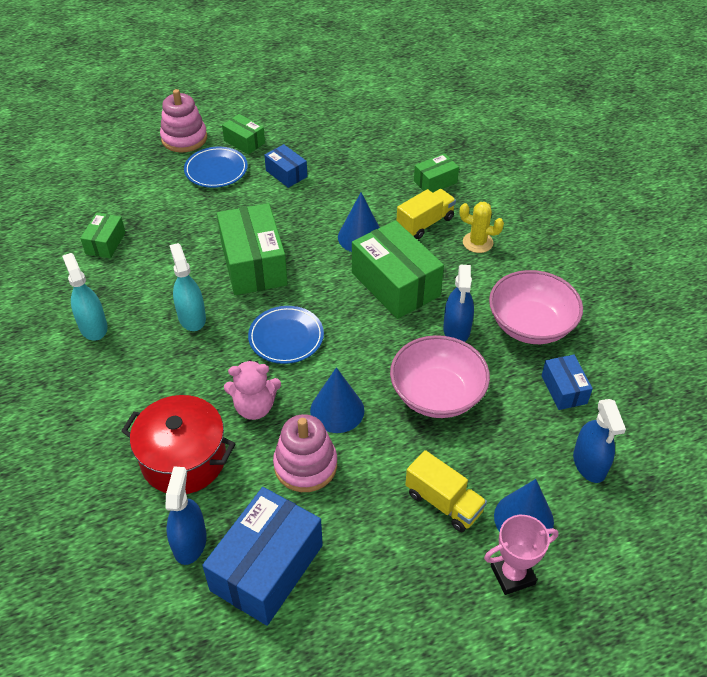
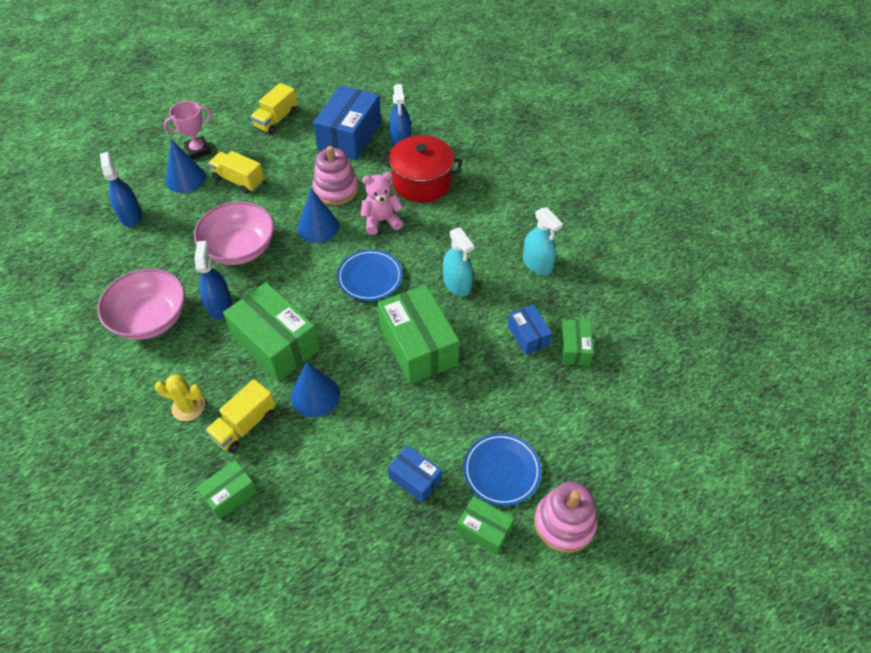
camera: 170 degrees right, 5 degrees up
(385, 627) = (276, 120): none -> yellow truck
(564, 389) = (135, 266): blue box -> blue box (528, 335)

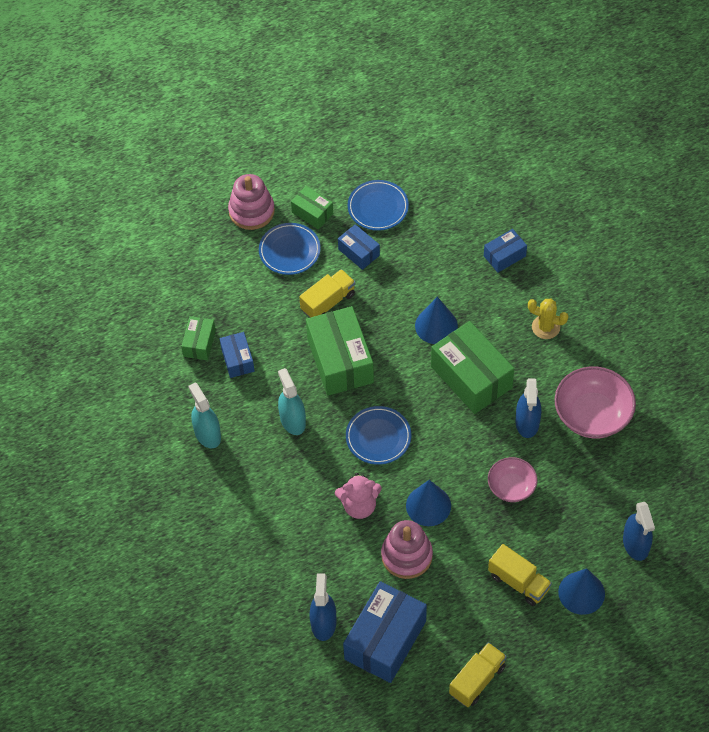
camera: 170 degrees left, 5 degrees up
(198, 150) = (572, 637): pink trophy -> none
(230, 494) = (504, 256): green box -> blue box
(240, 248) = (511, 487): pink bowl -> pink bowl, size x0.61
(244, 425) = (496, 307): yellow truck -> yellow truck (328, 302)
(398, 549) = (378, 207): none -> blue plate
(422, 182) = (307, 555): red pot -> none

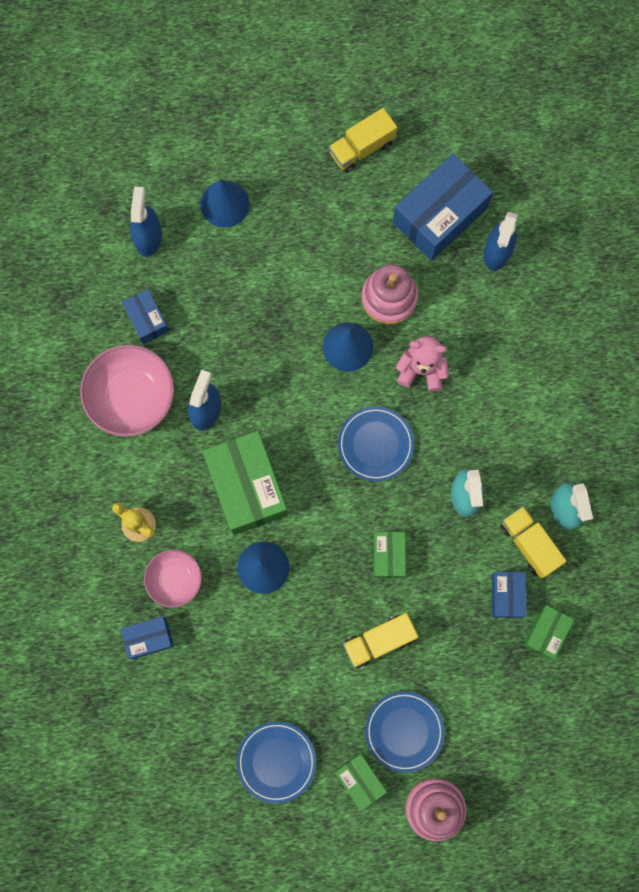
camera: 165 degrees left, 20 degrees up
(340, 361) = (388, 556): green box -> green box, size x0.52
(359, 252) = (321, 701): blue box -> blue box (147, 320)
(511, 487) = (252, 340): pink bowl -> pink bowl (175, 580)
(518, 582) = (284, 234): yellow truck -> yellow truck (529, 544)

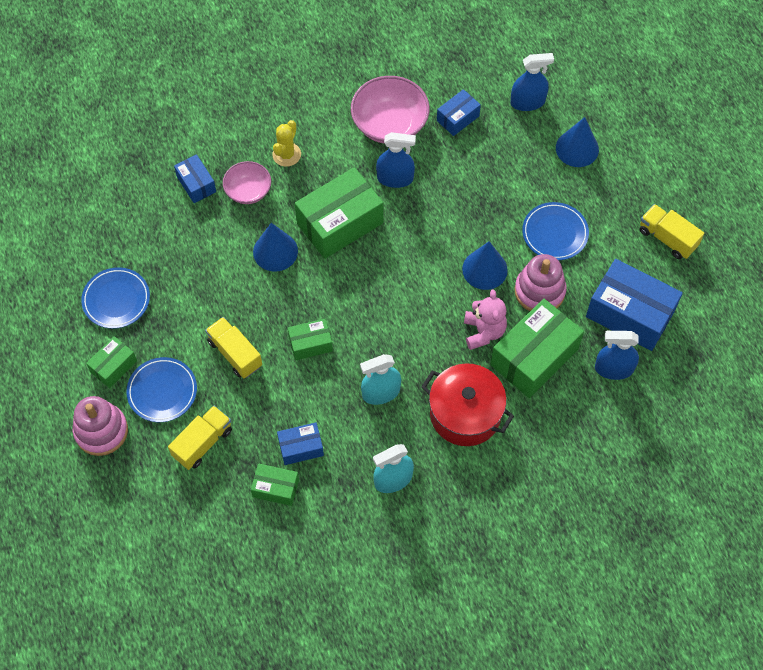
camera: 75 degrees right, 15 degrees down
(375, 444) = (405, 311): blue plate -> blue plate (555, 233)
(464, 327) = (534, 357): none -> green box
(510, 415) = (465, 414): none -> red pot
(529, 544) = (352, 456): yellow truck -> yellow truck (202, 443)

